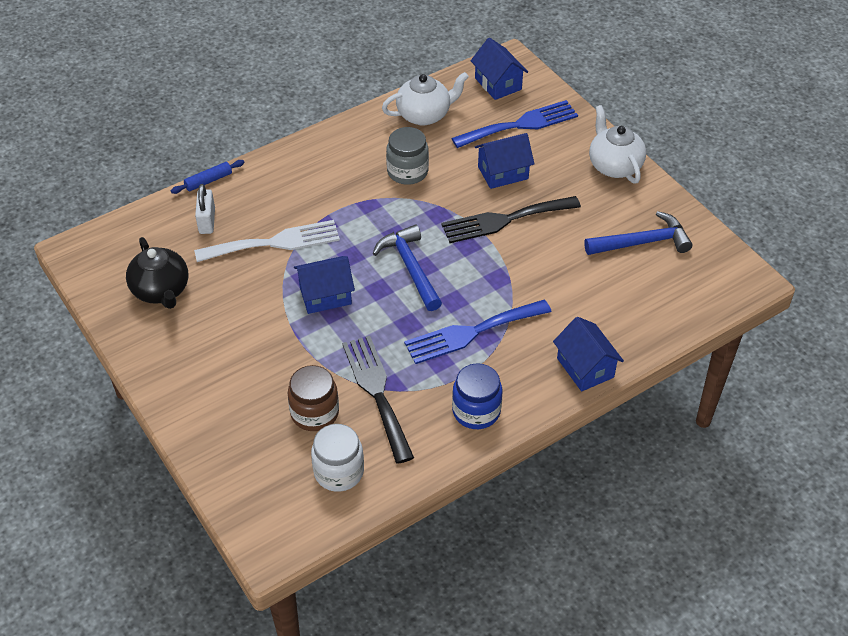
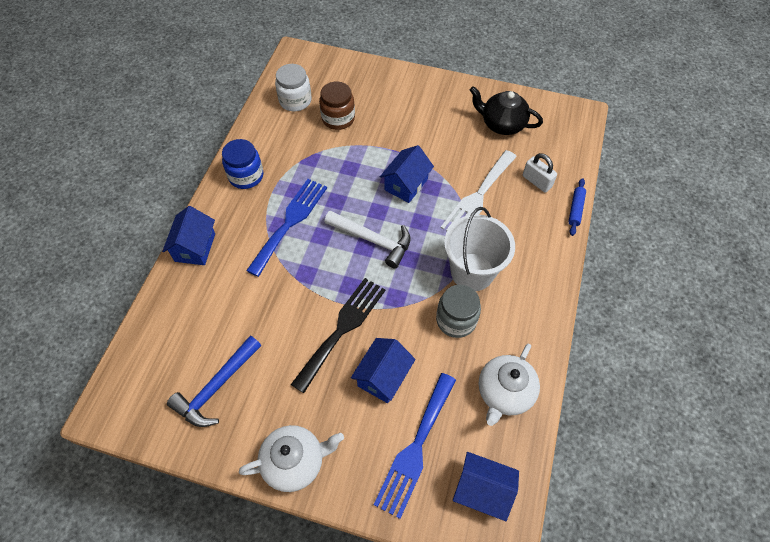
camera: 140 degrees right, 10 degrees up
(354, 193) = (472, 272): none -> white bucket
(377, 392) = (314, 150): black fork -> none
(410, 267) = (373, 240): blue hammer -> white hammer
(585, 368) = (195, 247): blue house -> blue house turned 75 degrees clockwise
(614, 165) = (295, 462): white teapot -> white teapot turned 45 degrees counterclockwise

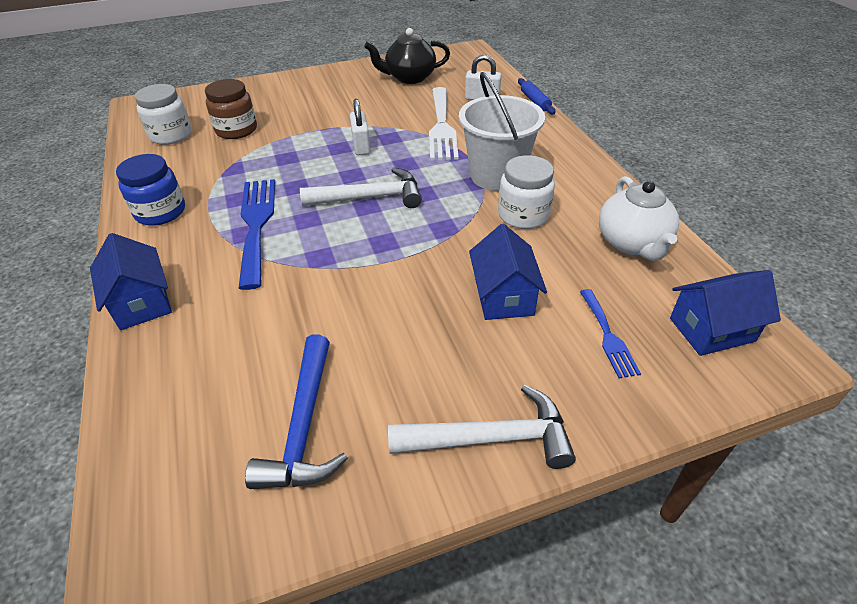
camera: 35 degrees left, 15 degrees down
(295, 462) = (491, 438): white teapot -> white hammer
(342, 329) = (413, 281): black fork -> none
(406, 184) = (361, 146): blue house -> white padlock
(415, 448) = (608, 336): blue fork -> blue fork, size x0.55
(456, 320) = (523, 215): grey jar -> white jar

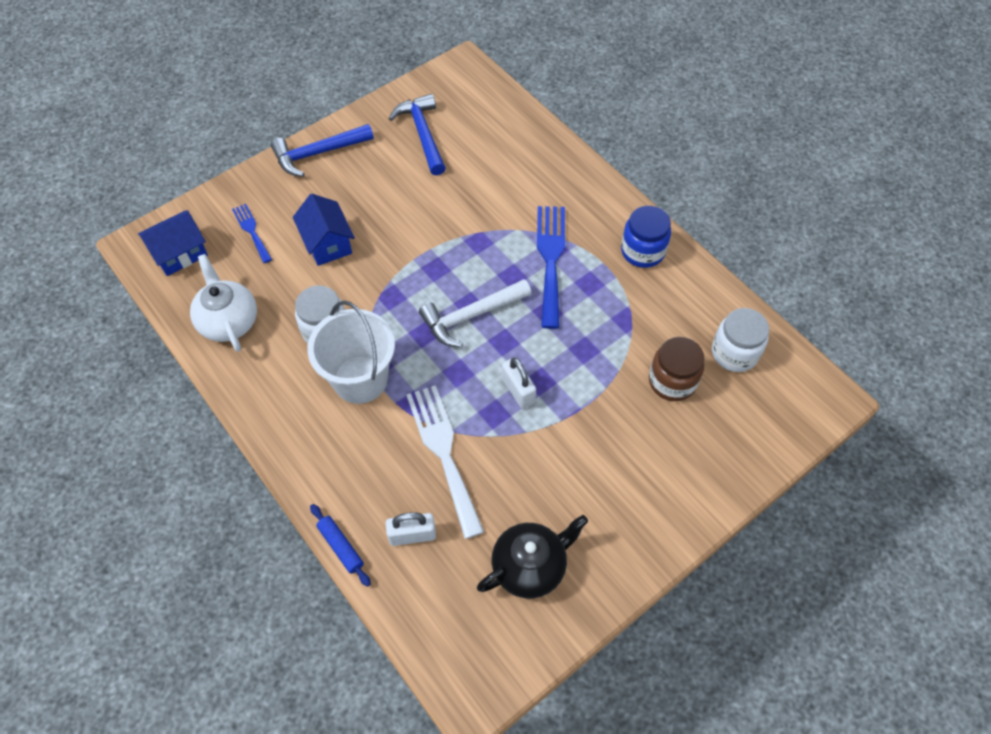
camera: 160 degrees right, 15 degrees up
(142, 302) = (579, 175): blue house -> none
(256, 225) = (550, 259): blue fork -> blue fork turned 150 degrees counterclockwise
(491, 438) = (317, 153): white hammer -> blue hammer

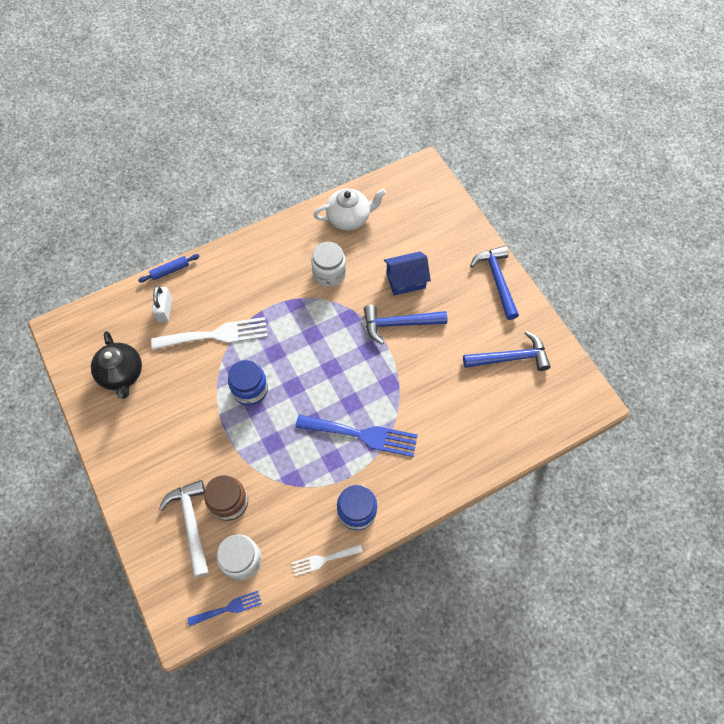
camera: 100 degrees right, 5 degrees up
(179, 253) = (412, 191): blue house -> none
(251, 231) = (425, 234): blue fork -> blue fork (228, 608)
(360, 379) = (284, 291): white bucket -> none
(394, 243) = (398, 324): none -> blue hammer
(470, 316) = (320, 367): white hammer -> white hammer (191, 523)
(518, 390) = (250, 389): white padlock -> blue jar
(706, 273) = (323, 560): none -> white fork

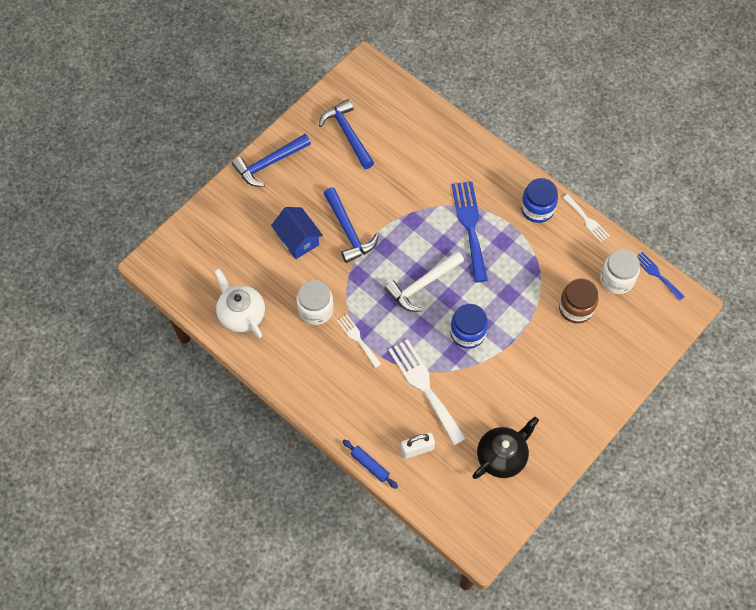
camera: 110 degrees left, 0 degrees up
(191, 523) = (607, 331): white hammer -> white hammer (422, 285)
(286, 297) = (358, 339): none -> white fork

